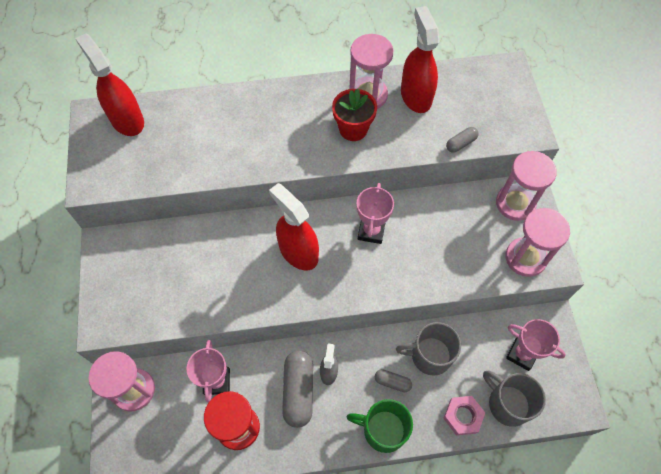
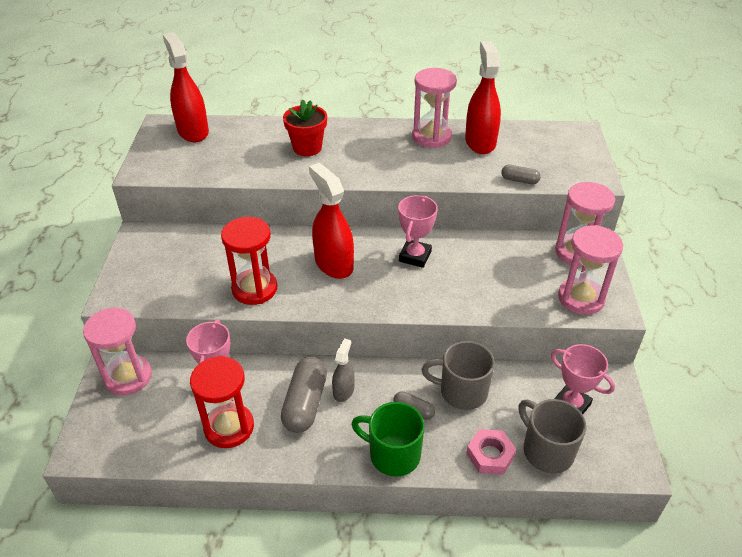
camera: 10 degrees right, 20 degrees down
(232, 294) = (254, 289): none -> red hourglass
(353, 129) = (410, 159): red flower pot -> red flower pot (307, 148)
(461, 143) = (519, 180): grey capsule -> grey capsule turned 45 degrees clockwise

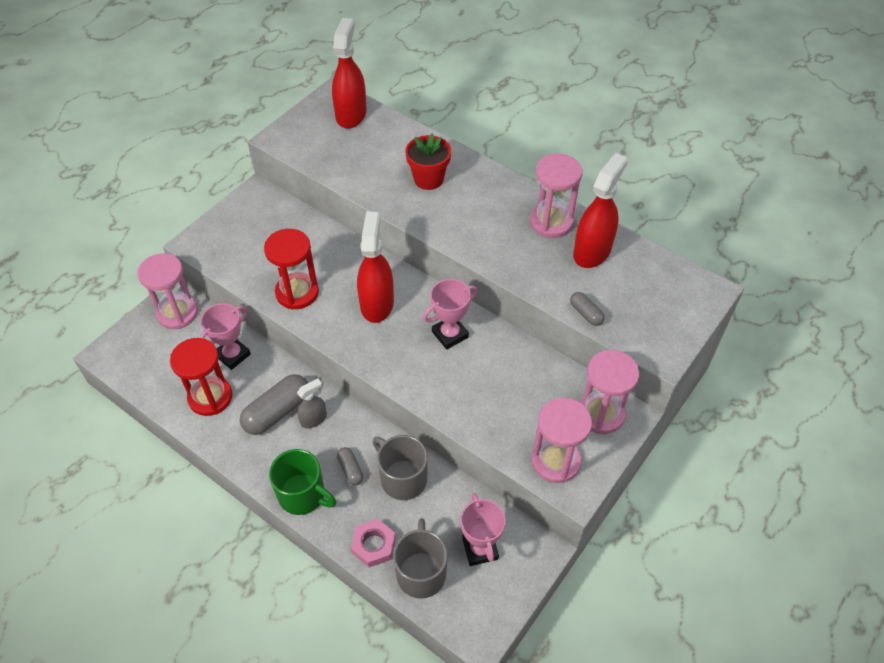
camera: 35 degrees right, 10 degrees up
(393, 454) = (303, 495): green mug -> green mug turned 150 degrees clockwise

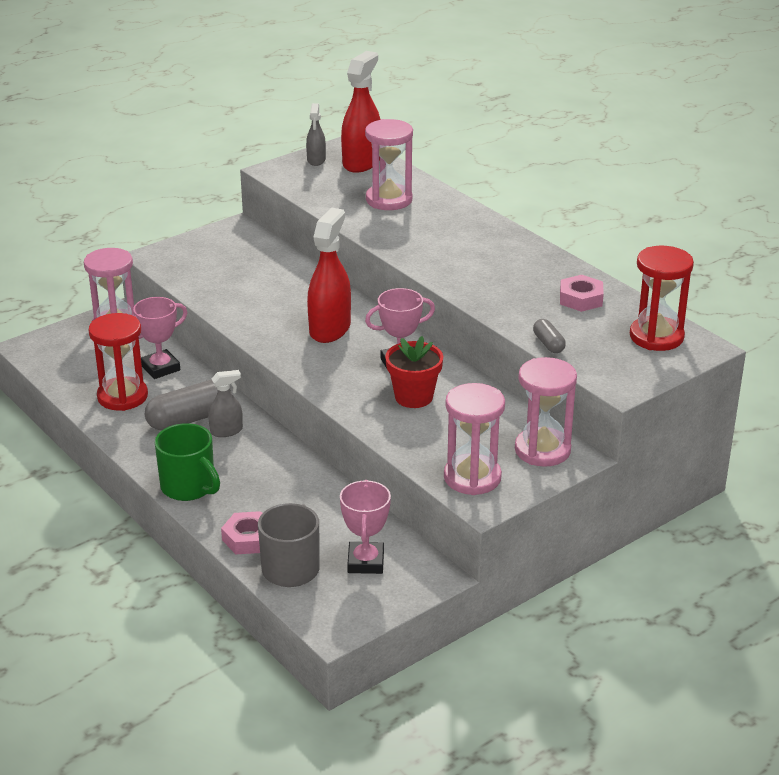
camera: 15 degrees right, 20 degrees down
(297, 292) = (247, 308): red hourglass -> red hourglass (656, 337)
(311, 118) = (316, 160): none -> grey spray bottle
(350, 469) = (249, 476): grey capsule -> none
(402, 478) = (304, 493): grey mug -> none
(428, 179) = (423, 221): red flower pot -> red flower pot (413, 397)
(551, 222) = (545, 271): pink hourglass -> pink hourglass (389, 200)
(592, 251) = (581, 299): red spray bottle -> pink nut

